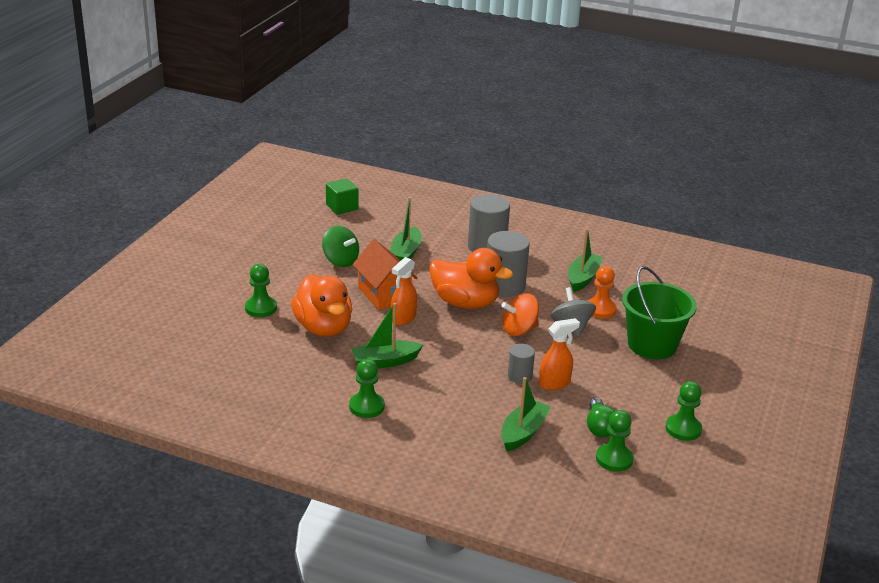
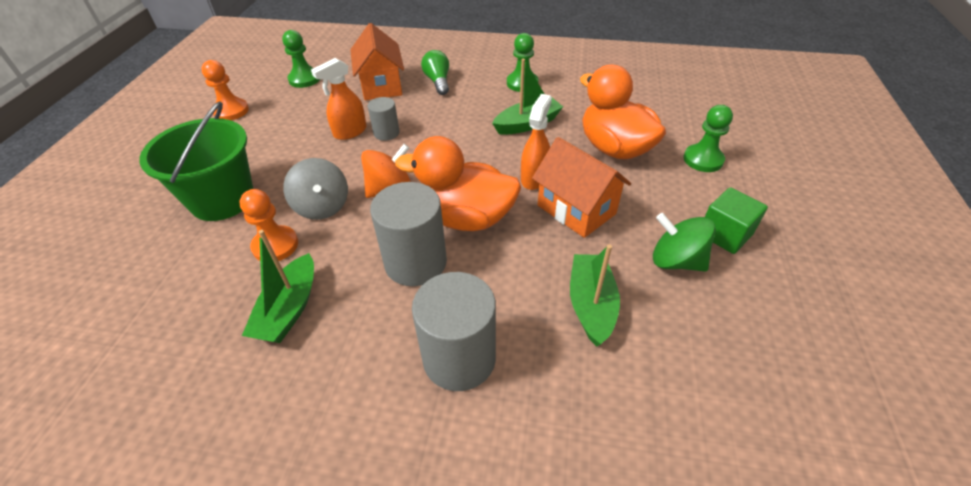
camera: 170 degrees right, 15 degrees up
(342, 207) = (794, 427): green cube -> green cube (725, 234)
(523, 432) = (381, 86): green boat -> orange house
(599, 427) = (311, 100): green light bulb -> green light bulb (438, 81)
(683, 429) = (231, 111): green pawn -> orange pawn

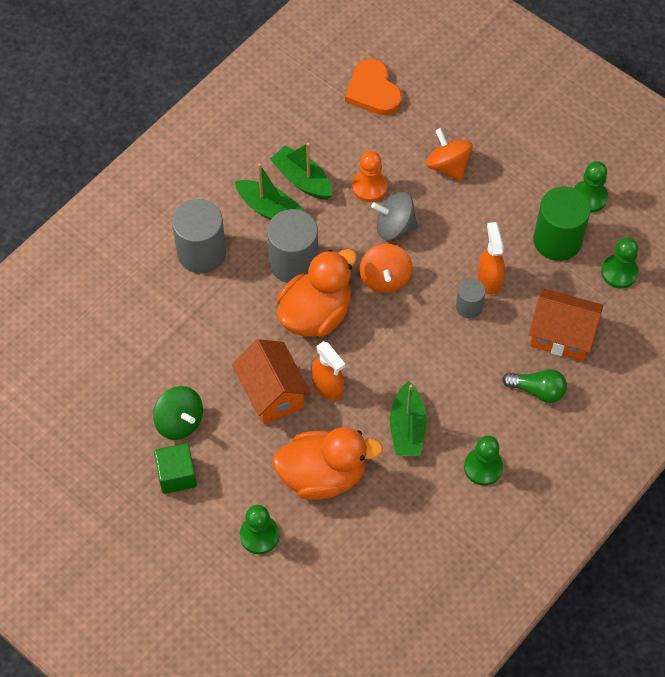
camera: 120 degrees right, 15 degrees up
(111, 304) = (373, 91): none -> orange heart
(222, 199) = (448, 166): green bucket -> orange spinning top
(231, 111) = (589, 197): orange pawn -> green pawn
(287, 113) = (557, 240): none -> green cylinder
(576, 209) = (272, 393): orange house -> orange house turned 75 degrees clockwise
(591, 305) = (185, 344): green boat -> green boat (269, 209)
(676, 261) = (179, 422): green spinning top -> green spinning top turned 75 degrees clockwise

